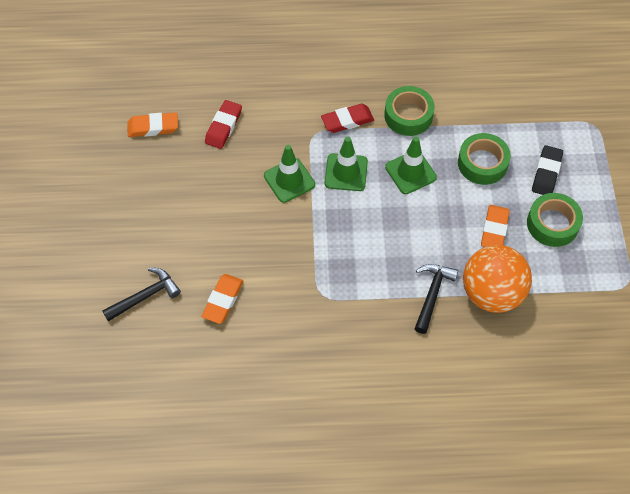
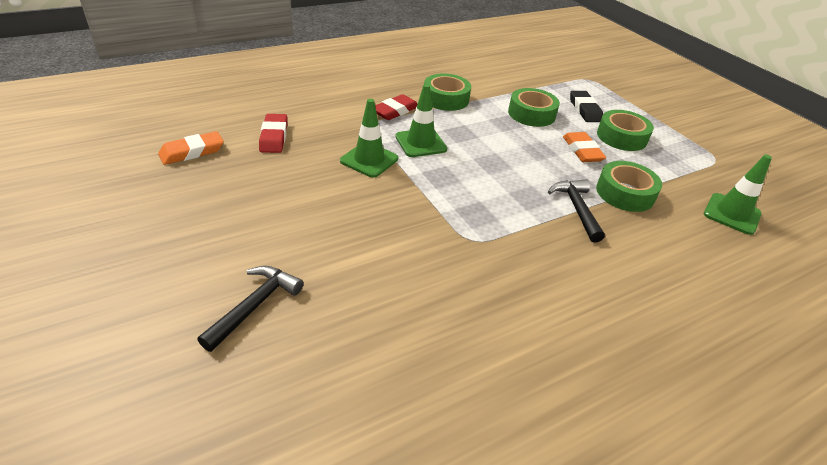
camera: 30 degrees left, 20 degrees down
(223, 300) = (362, 279): orange eraser -> none
(410, 172) = (478, 131): green traffic cone -> green traffic cone (731, 214)
(491, 293) = (625, 193): orange ball -> green tape

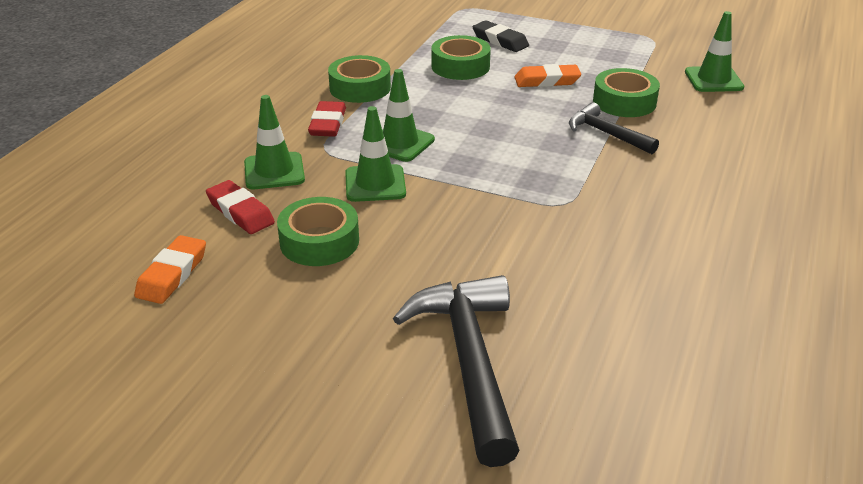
camera: 35 degrees left, 5 degrees down
(255, 305) = (469, 361): black hammer -> black hammer, size x1.75
(325, 123) = (274, 171): none -> green traffic cone
(582, 151) = (547, 81): orange eraser -> orange eraser turned 45 degrees counterclockwise
(621, 137) = (561, 53): green tape -> green tape (319, 241)

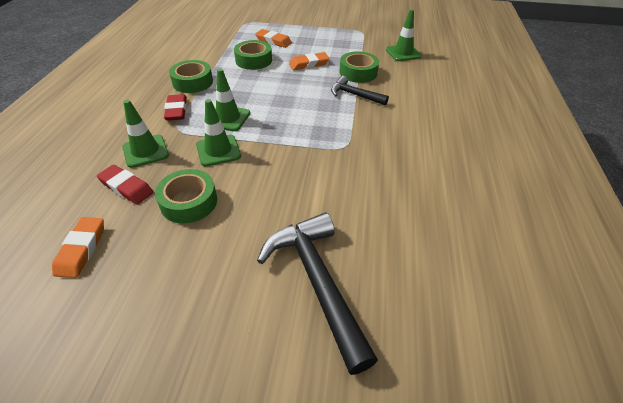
camera: 15 degrees left, 10 degrees up
(500, 41) = (273, 41): black eraser -> orange eraser

